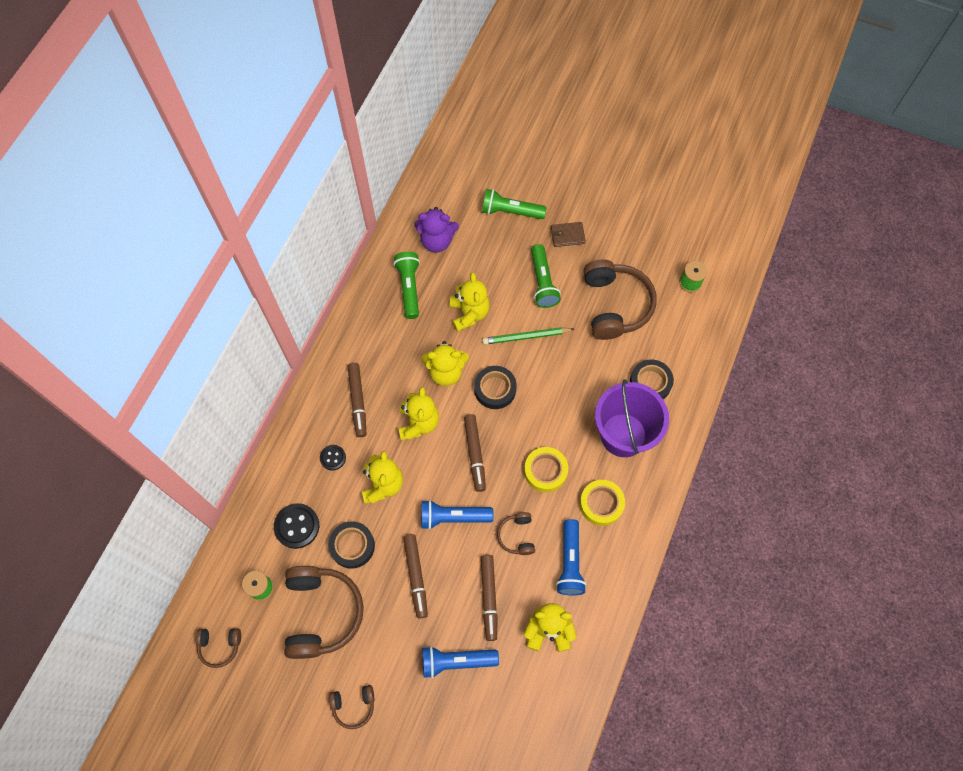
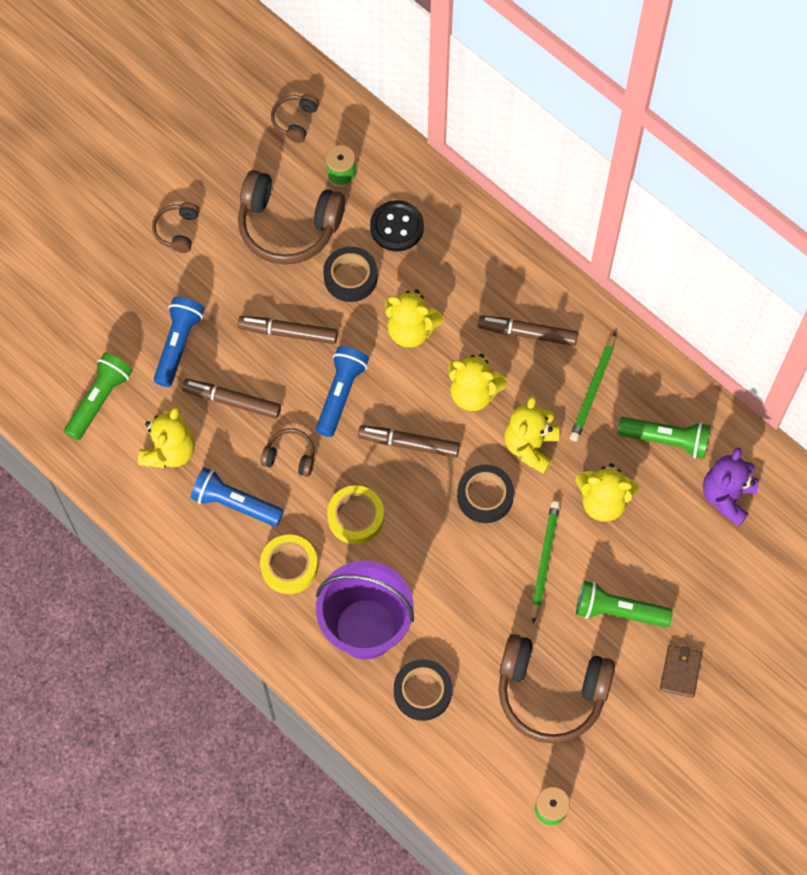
camera: 110 degrees right, 0 degrees up
(333, 458) = (465, 286): black button -> none
(388, 344) = (593, 390): none -> green pencil
(510, 211) = (743, 609): green flashlight -> green flashlight (100, 400)

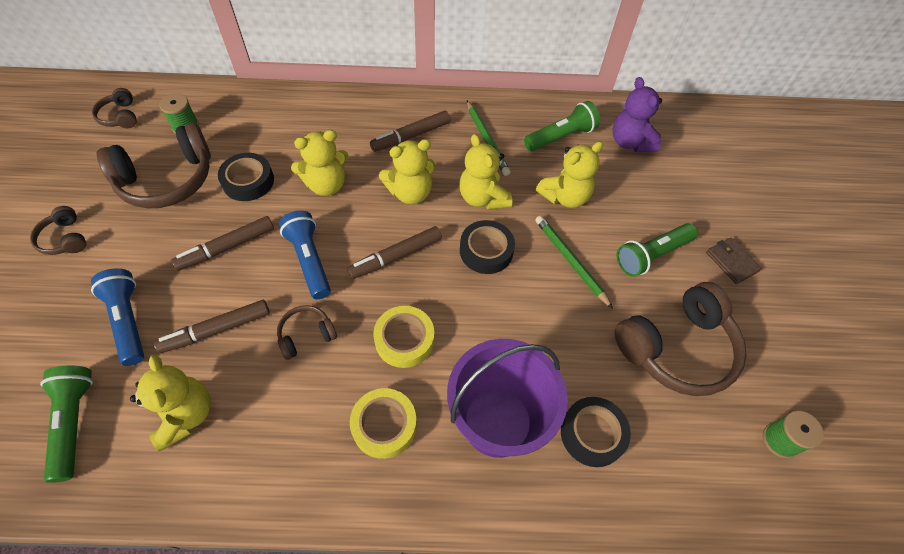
camera: 45 degrees left, 10 degrees down
(235, 503) = (287, 411): blue flashlight -> none
(397, 227) = (257, 132): black button -> none

